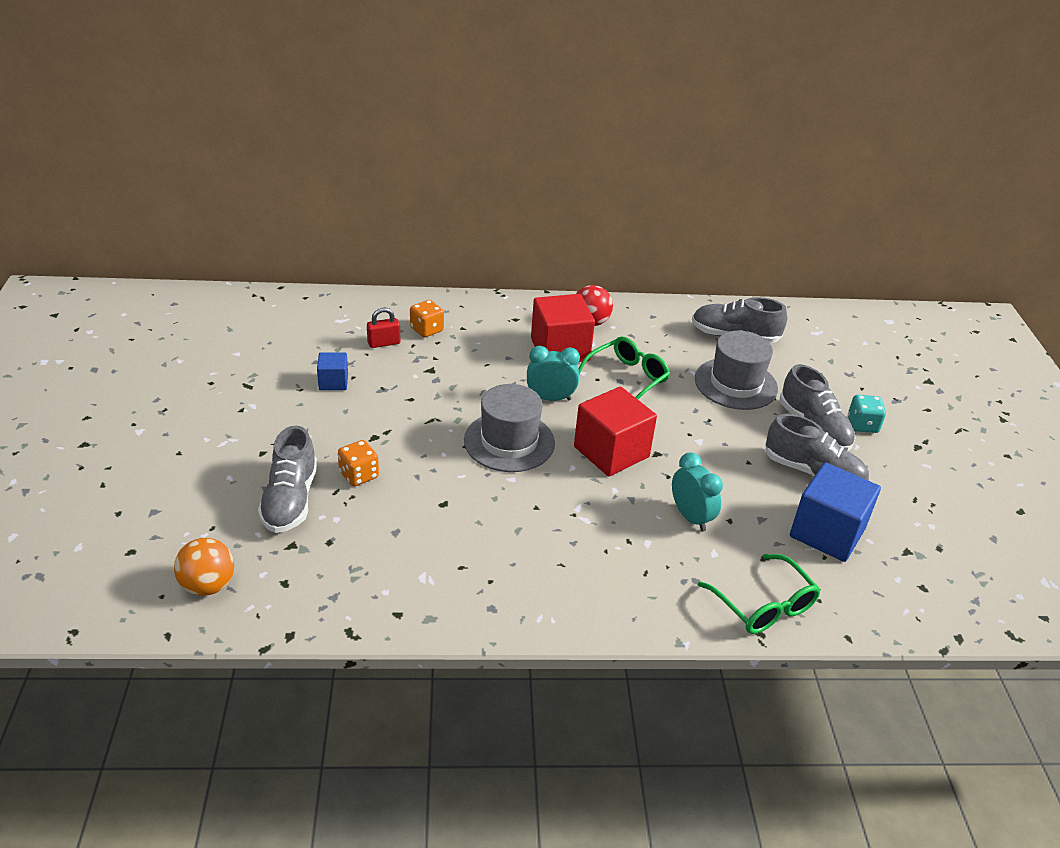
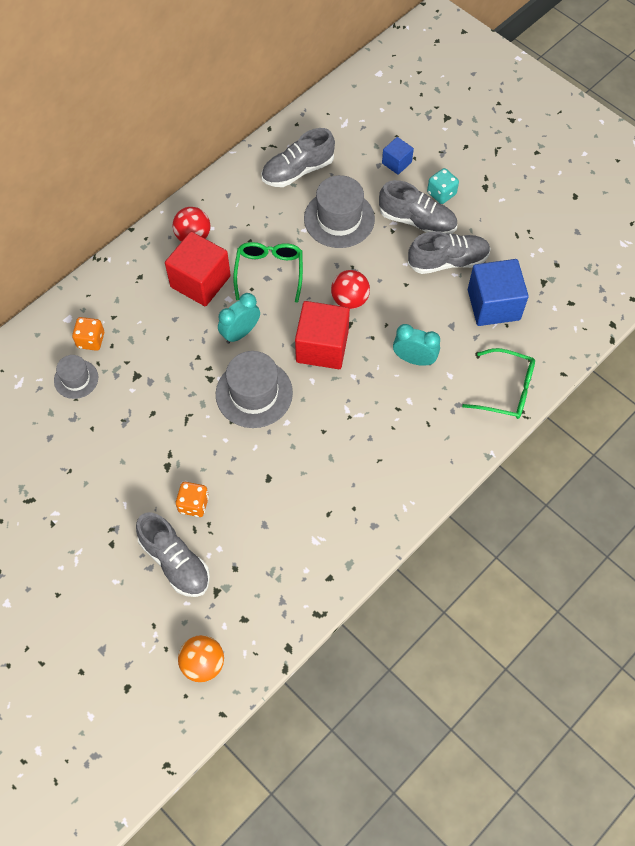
camera: 40 degrees left, 25 degrees up
(333, 382) = (84, 444): blue cube -> blue cube (396, 163)
(384, 343) = (76, 379): red padlock -> grey hat
(678, 438) = (350, 300): none -> red ball

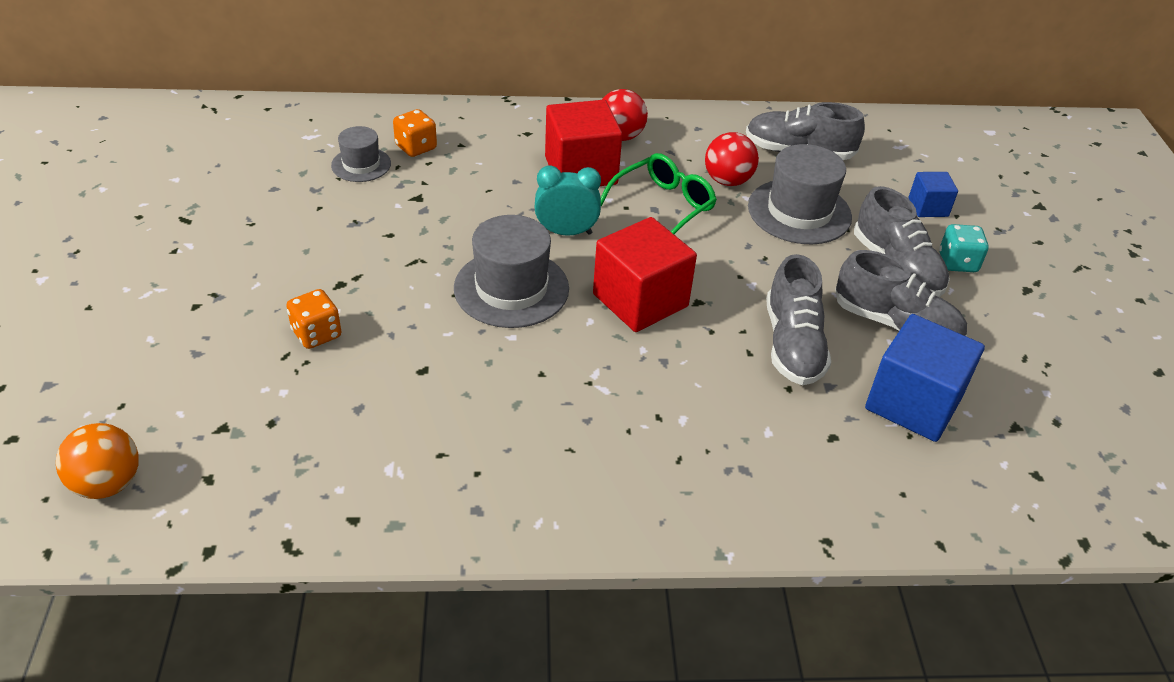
camera: 40 degrees right, 20 degrees down
(175, 561) = (226, 368): grey shoe -> grey shoe (792, 345)
(350, 300) = (726, 282): red ball -> red ball (727, 181)
(414, 359) = (739, 385): turquoise clock -> none
(506, 390) = (831, 502): green glasses -> none

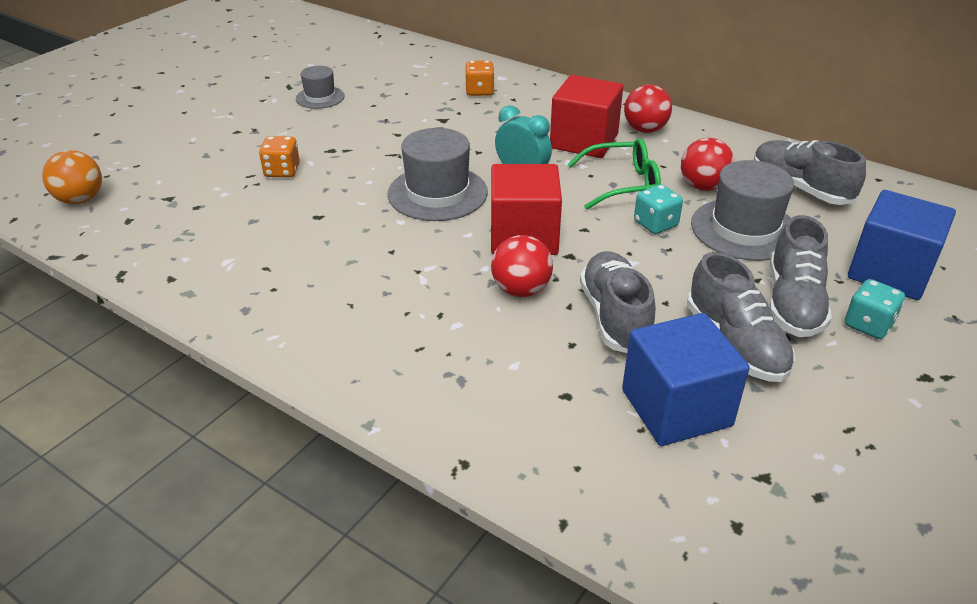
camera: 40 degrees right, 5 degrees down
(361, 164) = (430, 90): grey hat -> grey hat (320, 97)
(696, 356) = (521, 290): none -> red ball
(730, 237) = (655, 224): none -> turquoise dice
(792, 345) = (615, 317): grey shoe -> grey shoe turned 135 degrees clockwise
(928, 207) = (889, 272): blue cube -> blue cube, size x1.91

